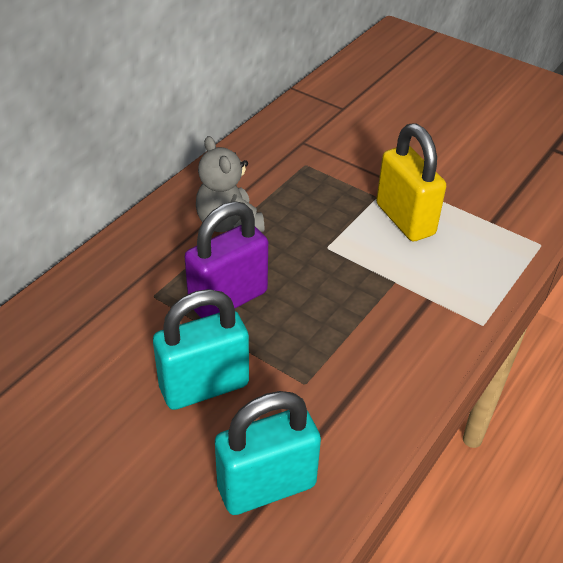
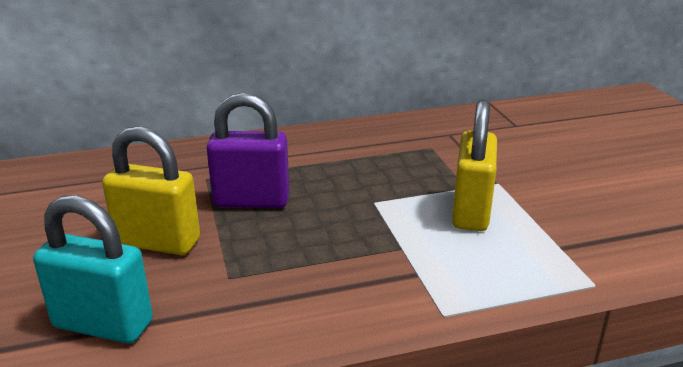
camera: 40 degrees right, 15 degrees down
(204, 386) = (158, 242): turquoise padlock -> yellow padlock
(228, 224) = (317, 159): grey teddy bear -> none

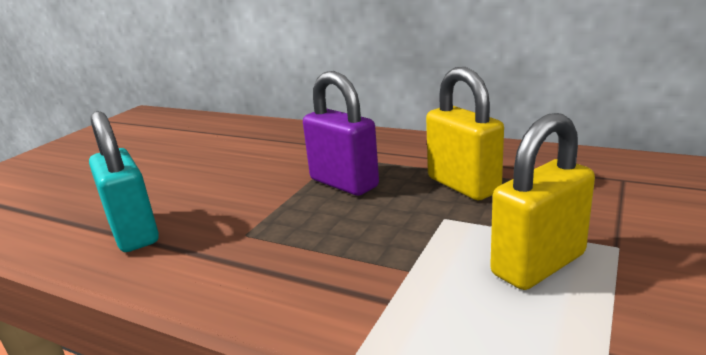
camera: 45 degrees right, 5 degrees down
(158, 242) = (242, 191): yellow padlock -> yellow padlock (463, 185)

